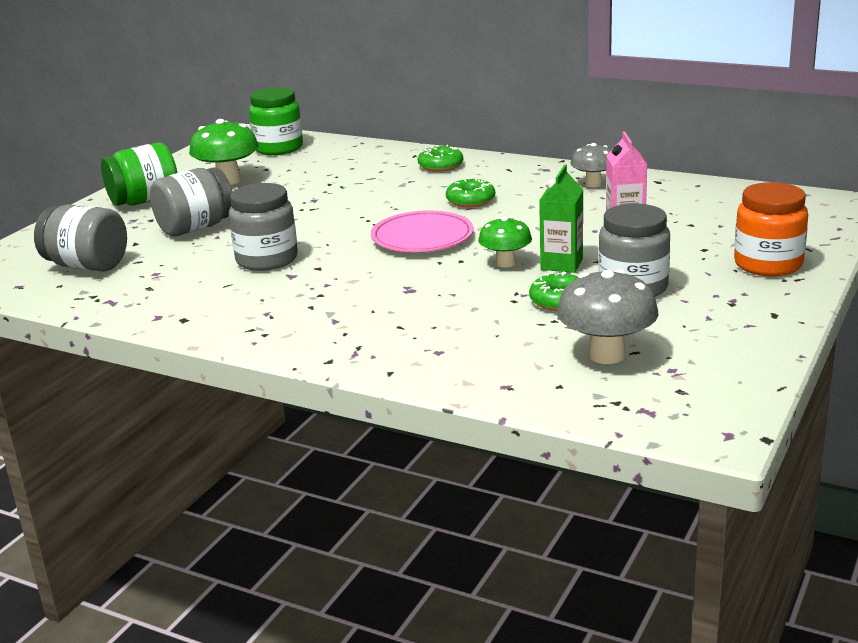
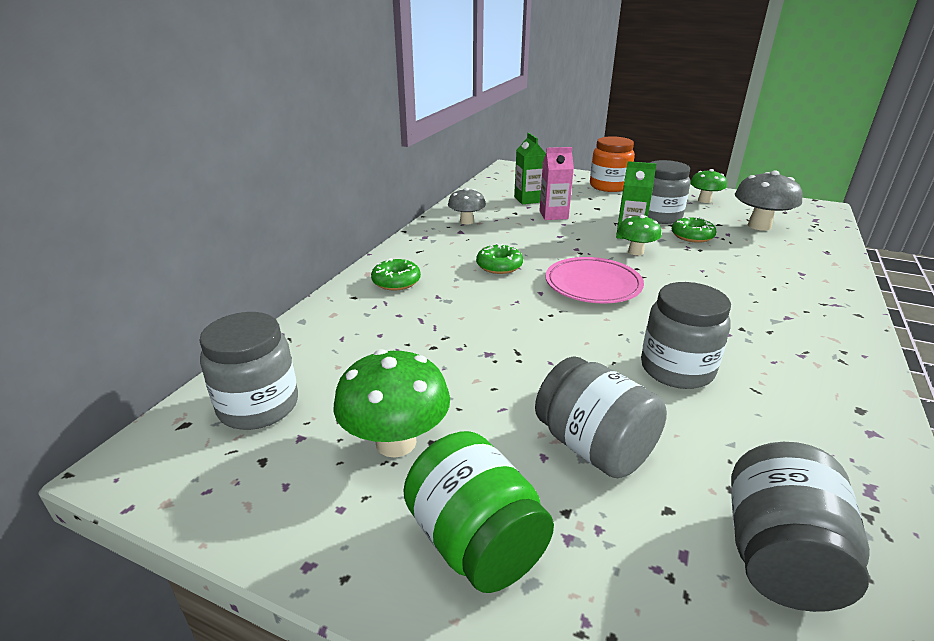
camera: 95 degrees left, 5 degrees up
(278, 148) = (258, 406): green jar -> grey jar
(683, 213) = (528, 199): none -> green carton
(720, 330) = (704, 200): none -> green mushroom

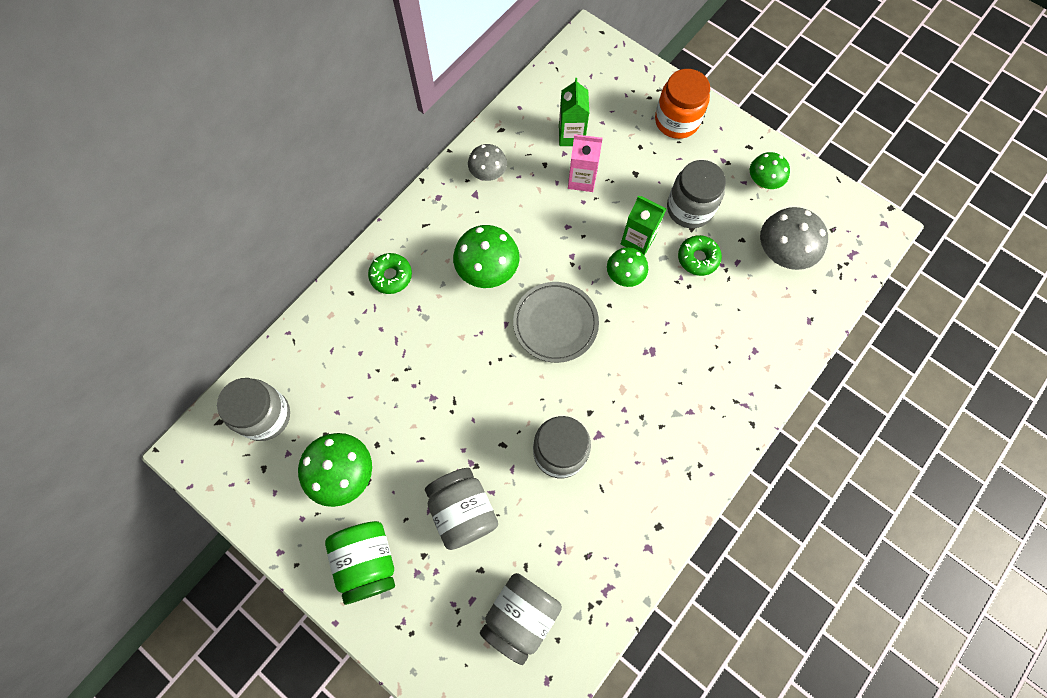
camera: 15 degrees right, 40 degrees up
(499, 266) = (487, 271): green donut -> green mushroom
(593, 285) = (555, 323): pink plate -> grey plate

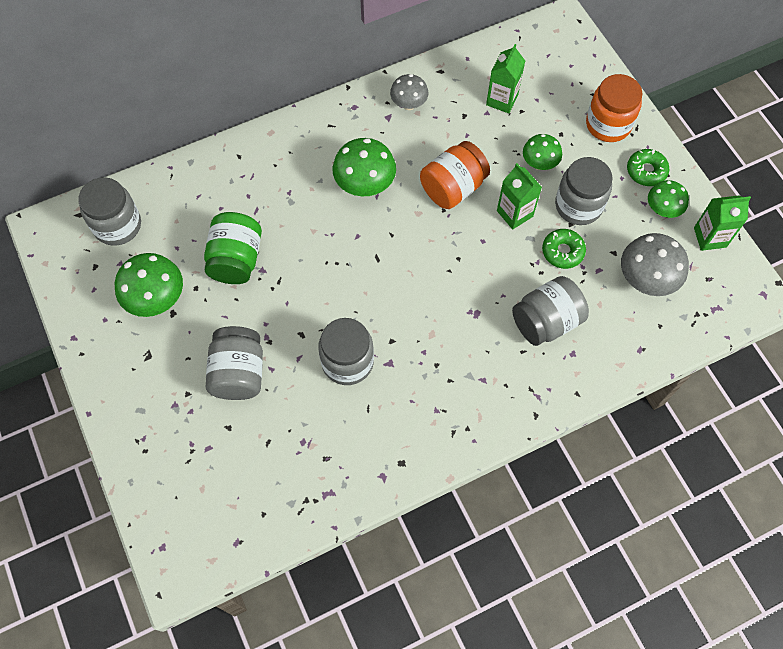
camera: 25 degrees right, 5 degrees down
(367, 562) = (139, 377): green jar -> green jar (236, 260)
(391, 276) = (279, 156): green donut -> green donut (646, 171)
(520, 615) = (242, 479): grey jar -> grey jar (546, 321)
(555, 323) = (401, 254): grey plate -> none
(570, 239) = (453, 188): none -> orange jar
(582, 179) = (491, 141): pink carton -> none
(624, 276) = (485, 239): green mushroom -> green mushroom (539, 163)
(815, 190) = (710, 237): none -> green carton

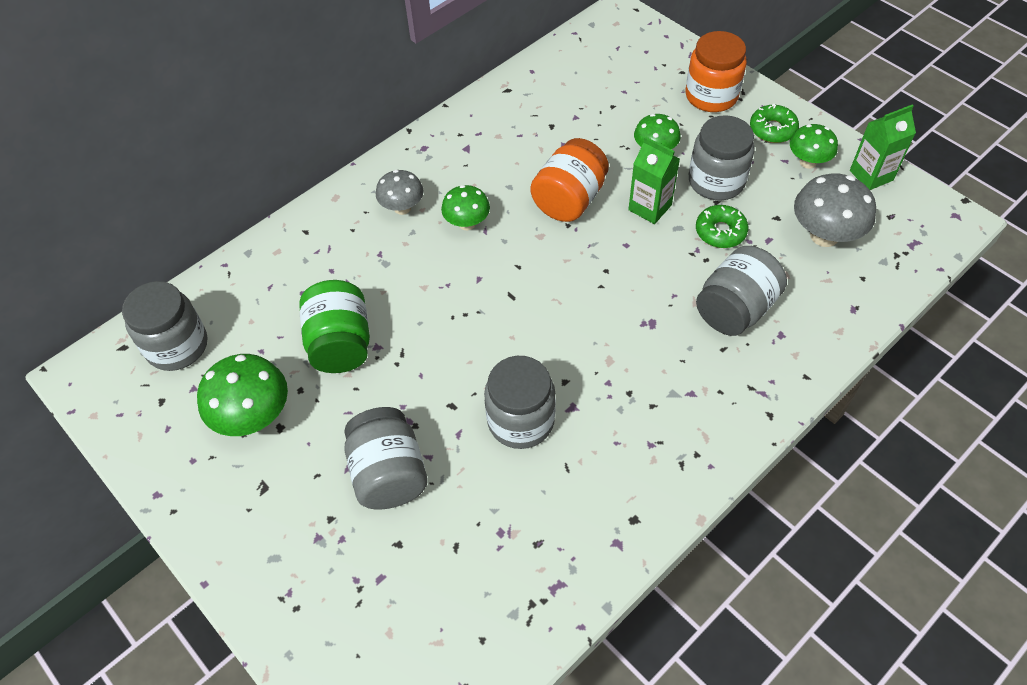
camera: 15 degrees left, 10 degrees down
(365, 185) = (467, 223): green mushroom -> green mushroom, size x0.63
(409, 104) = (485, 130): grey mushroom -> grey mushroom (402, 208)
(502, 100) = (586, 101): green carton -> none

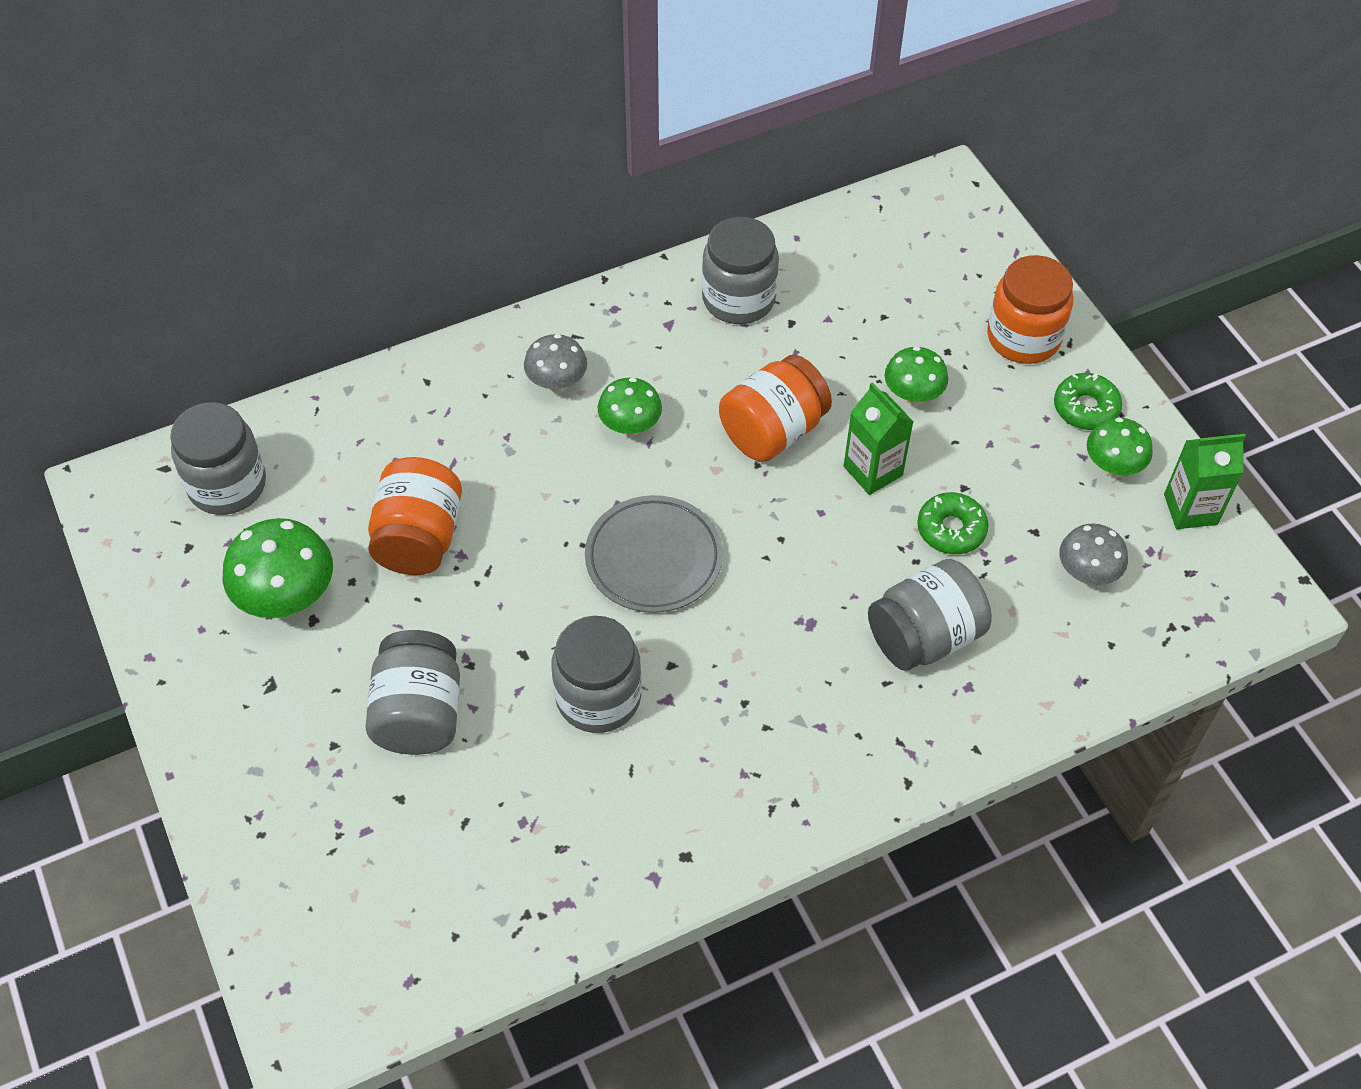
camera: 15 degrees right, 0 degrees up
(341, 344) = (419, 538): green jar -> orange jar
(521, 309) = (653, 558): none -> grey plate
(716, 181) = (976, 459): grey jar -> grey jar (738, 299)
(824, 235) = (1086, 574): grey mushroom -> grey mushroom, size x0.63

